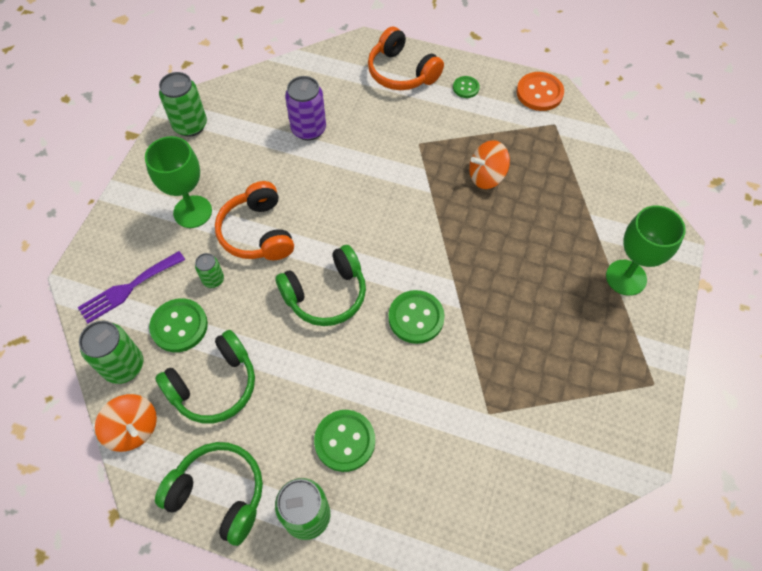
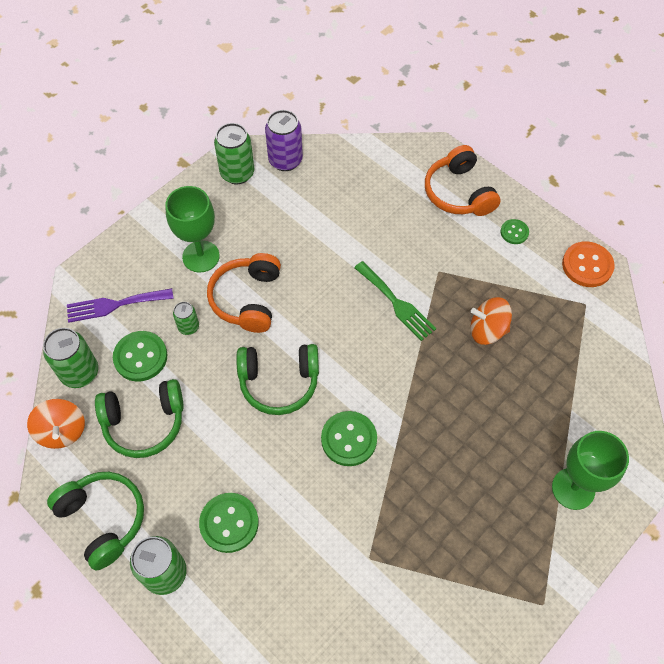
camera: 25 degrees right, 0 degrees up
(308, 129) = (341, 217): purple can -> purple can (285, 160)
(396, 184) = (396, 303): none -> green fork

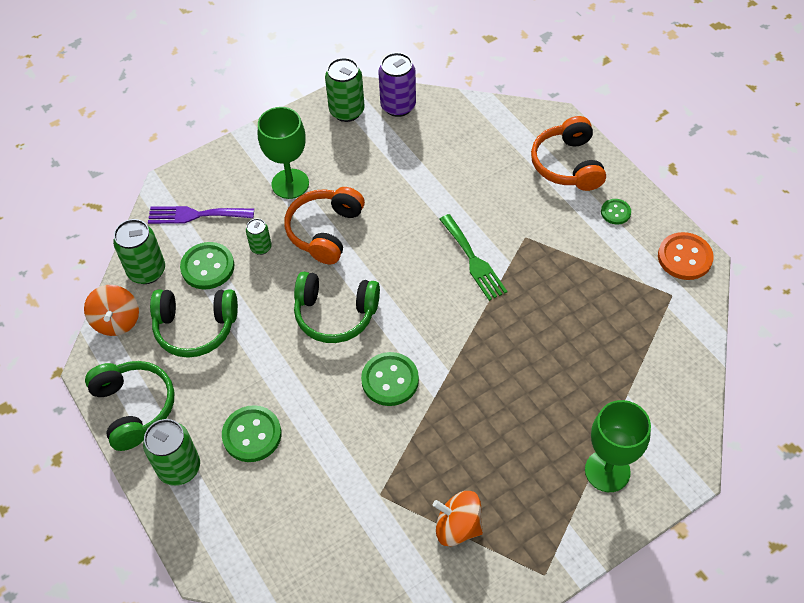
camera: 15 degrees right, 5 degrees down
(487, 330) = (560, 302): orange spinning top -> orange spinning top (457, 527)

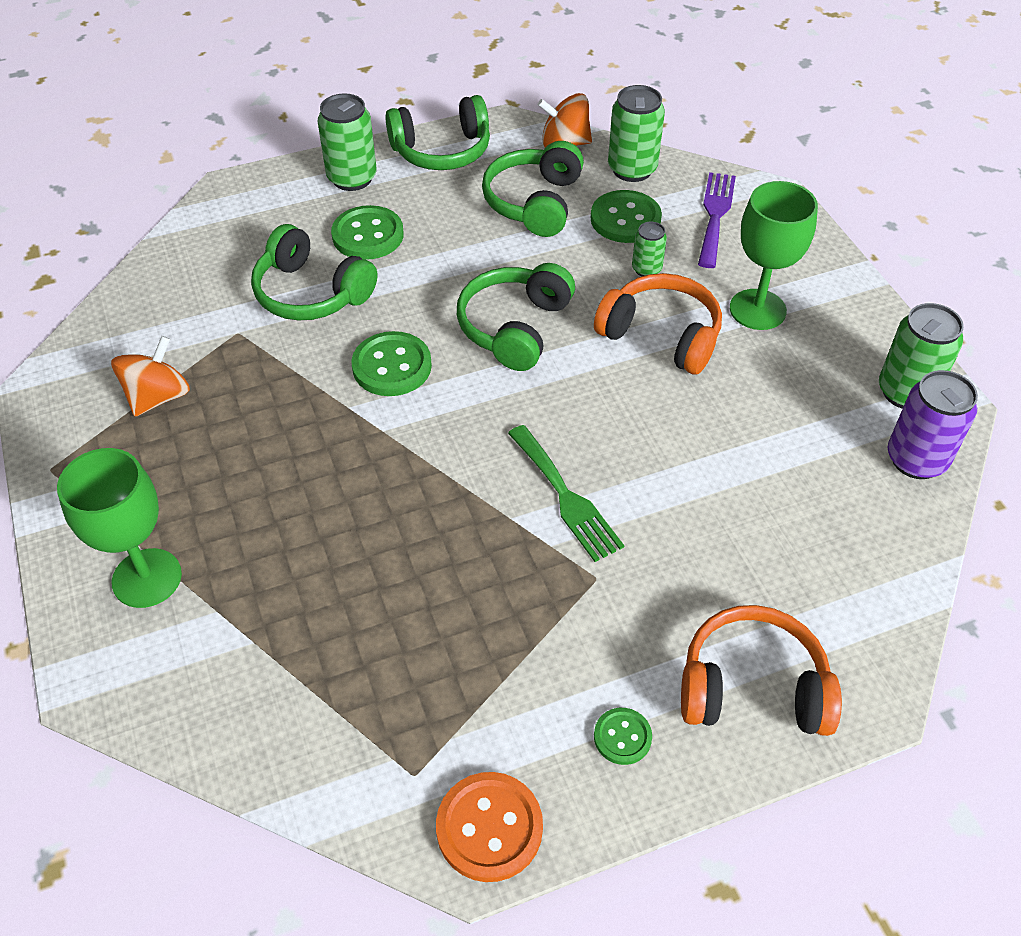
camera: 100 degrees right, 5 degrees down
(326, 456) = (311, 293): none -> green headphones
(473, 260) = (566, 497): green fork -> green fork turned 105 degrees counterclockwise

